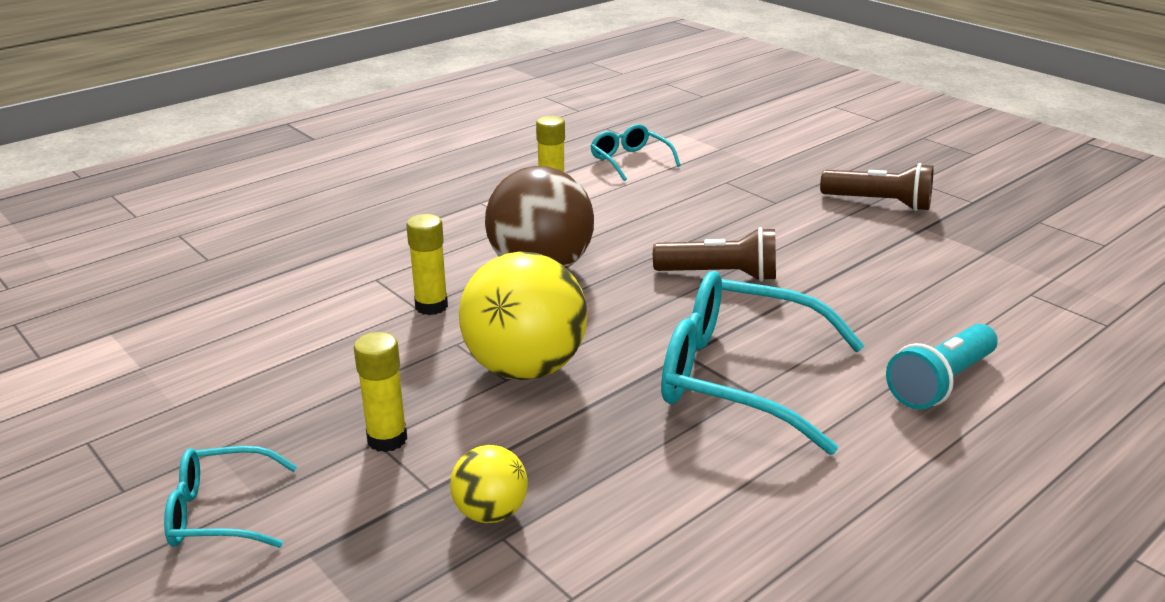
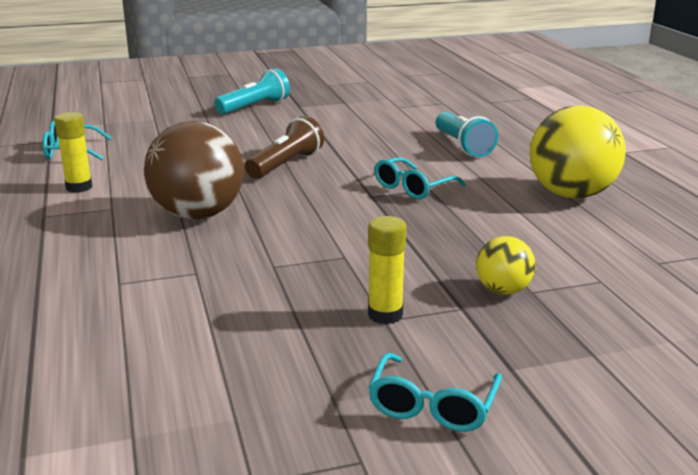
camera: 65 degrees left, 5 degrees down
(431, 306) = (202, 266): yellow glue stick -> none
(525, 368) = (337, 247): yellow ball -> yellow ball (571, 194)
(740, 377) = (413, 188): turquoise glasses -> turquoise glasses, size x0.53
(879, 203) = (254, 107): brown flashlight -> turquoise flashlight

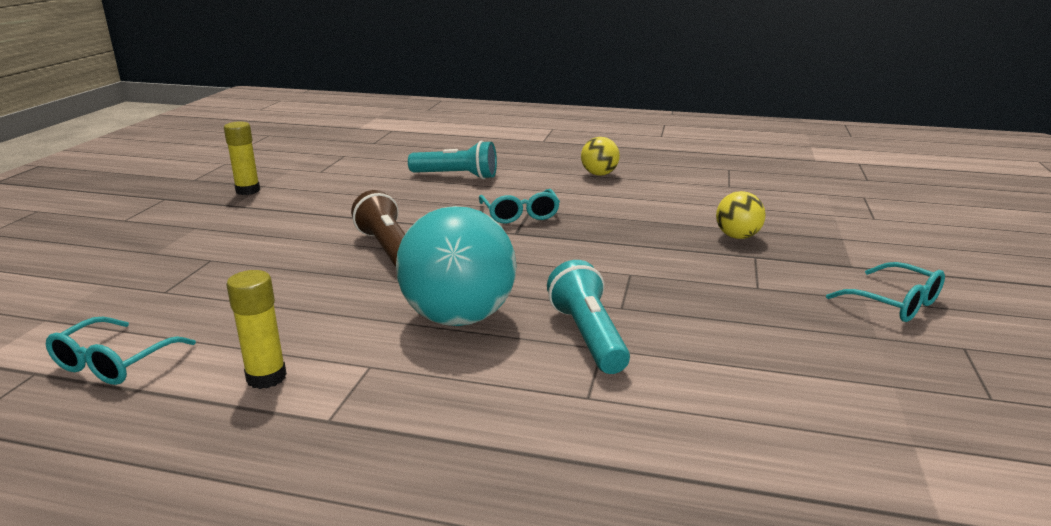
camera: 60 degrees left, 0 degrees up
(198, 215) = (458, 318): brown ball -> turquoise ball
(254, 107) = (187, 224): turquoise flashlight -> turquoise flashlight (588, 336)
(385, 315) = (750, 284): yellow glue stick -> yellow glue stick (248, 191)
(571, 194) = (599, 174): yellow ball -> yellow ball, size x0.50

